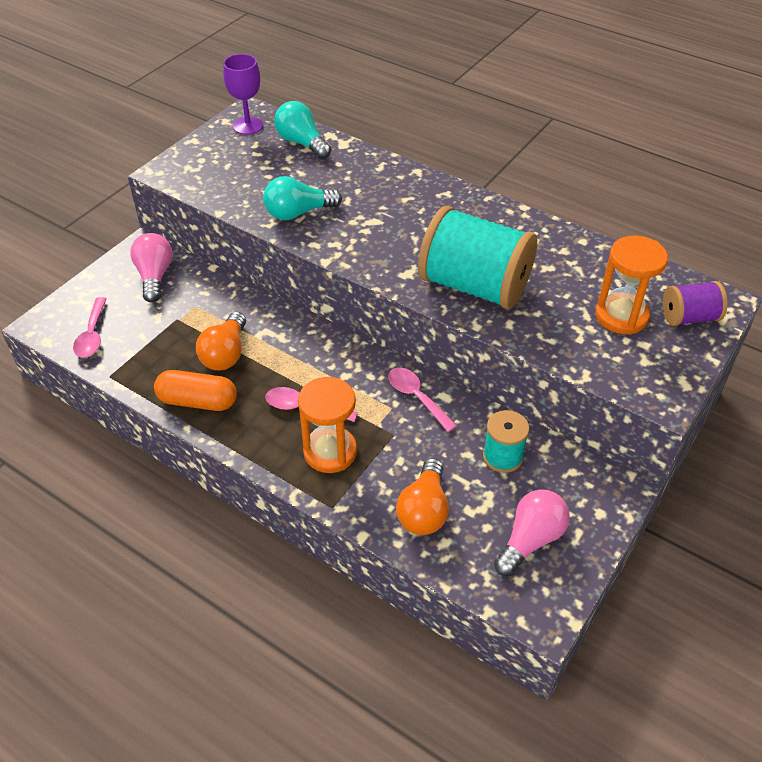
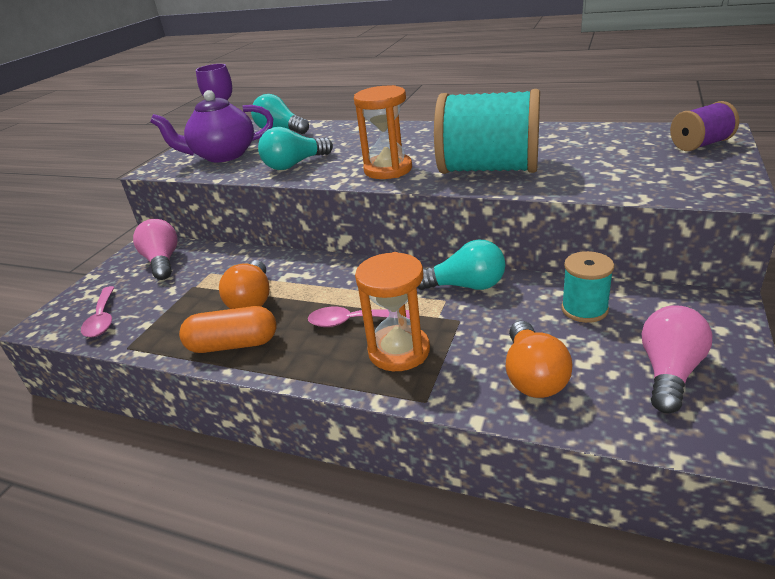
camera: 10 degrees left, 15 degrees down
(234, 171) = (223, 155): none -> purple teapot
(416, 397) = (466, 286): pink spoon -> turquoise light bulb
(621, 316) = (639, 157): orange hourglass -> orange hourglass (388, 169)

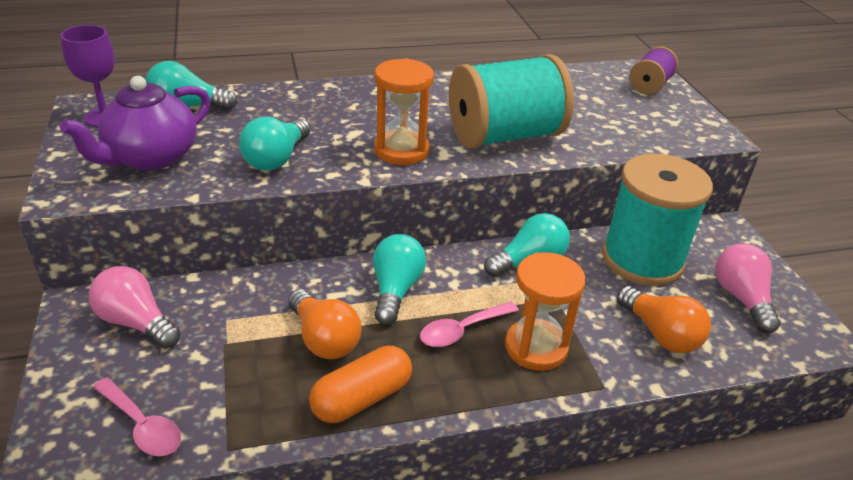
camera: 40 degrees left, 5 degrees up
(335, 281) = (395, 290): none -> turquoise light bulb
(584, 309) = (642, 259): turquoise spool -> turquoise spool, size x1.99

